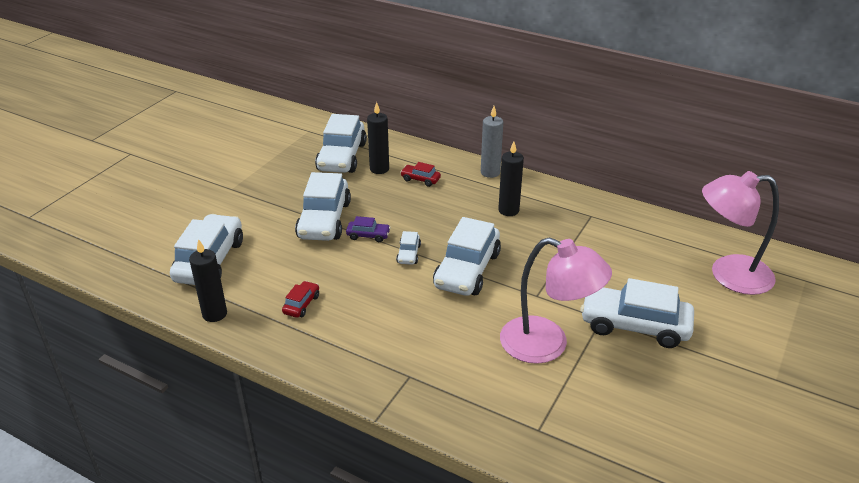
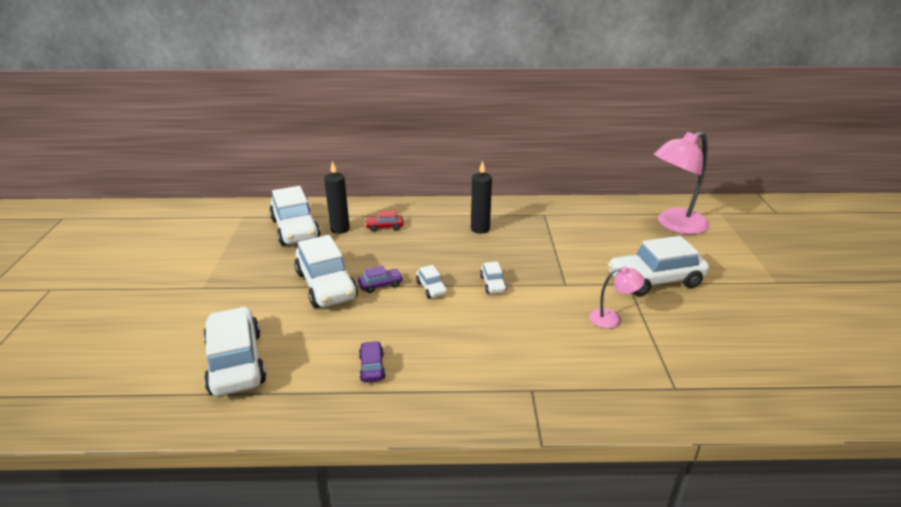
camera: 30 degrees left, 5 degrees down
(214, 314) = (287, 412): black candle -> none
(301, 304) = (372, 367): red car -> purple car
(467, 270) = (493, 284): white car -> white car, size x0.45
(490, 172) = (438, 206): grey candle -> none
(547, 345) = (612, 318): pink lamp -> pink lamp, size x0.50

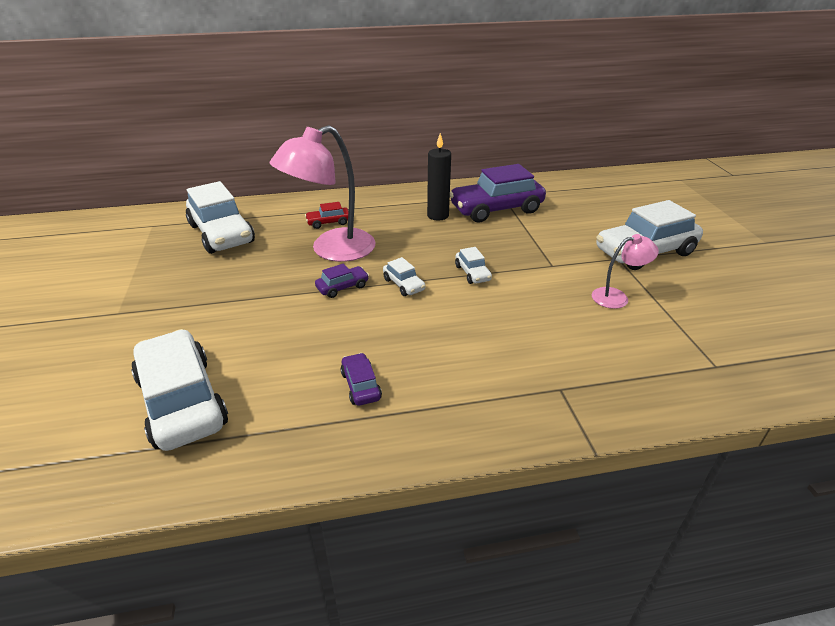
camera: 10 degrees left, 5 degrees up
(326, 285) = (277, 294): white car -> none
(340, 229) = (276, 229): black candle -> none
(534, 228) = (496, 209): none -> purple car
(674, 225) = (640, 194): pink lamp -> pink lamp (332, 250)

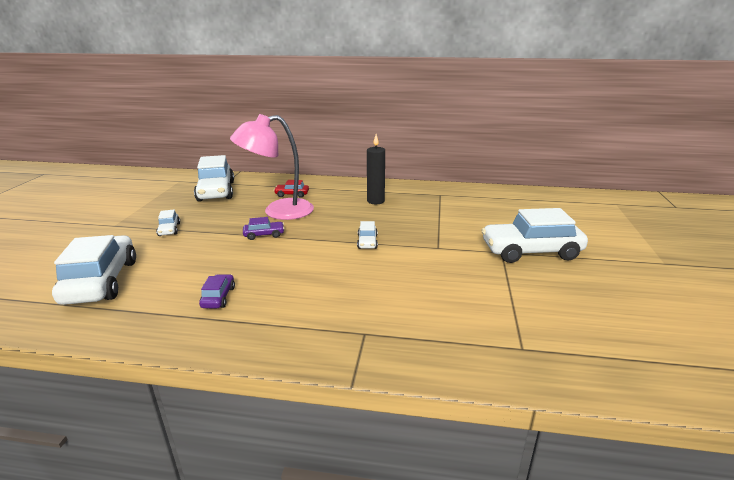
camera: 20 degrees right, 10 degrees down
(404, 284) = (308, 240): white car -> white car (169, 229)
(496, 209) = (426, 203): purple car -> none
(617, 297) = (474, 279): pink lamp -> none

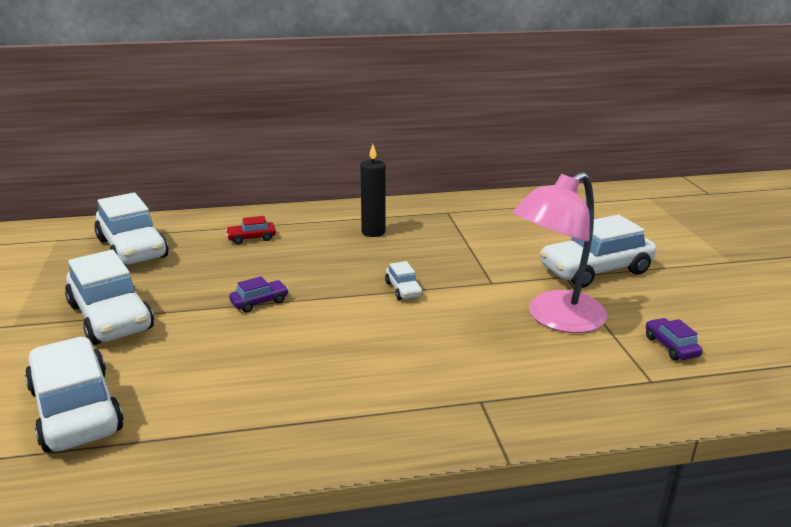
camera: 20 degrees left, 0 degrees up
(169, 229) = (111, 317): white car -> white car, size x2.20
(218, 297) = (268, 396): purple car -> purple car (671, 346)
(278, 211) = (252, 266): pink lamp -> pink lamp (555, 318)

